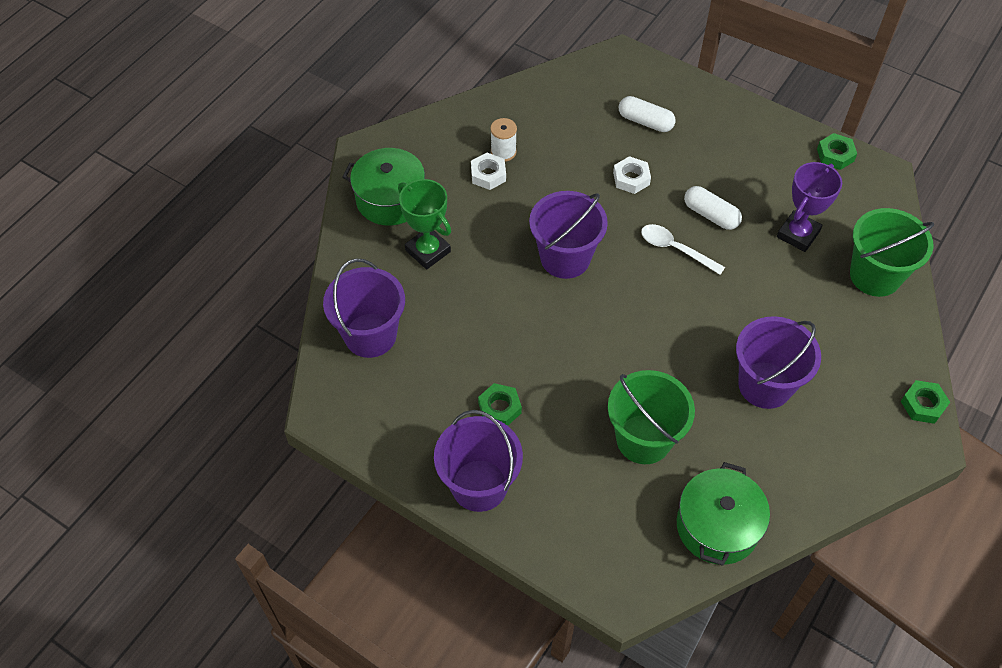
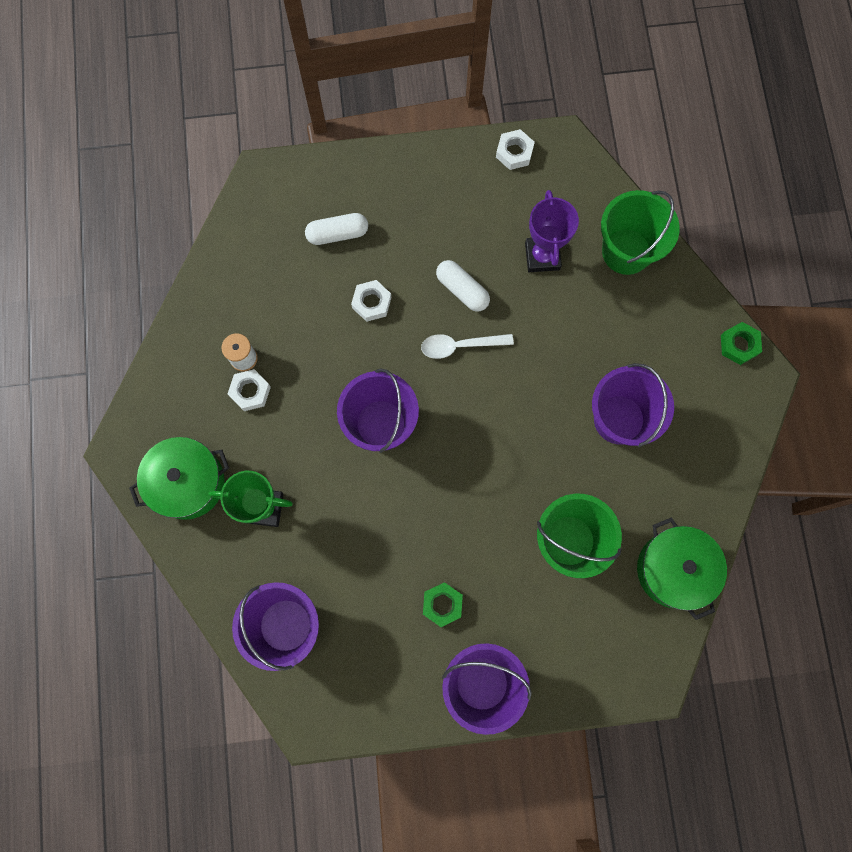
camera: 40 degrees left, 20 degrees up
(710, 215) = (462, 290): white capsule -> white capsule turned 45 degrees clockwise
(835, 155) = (514, 152): green nut -> white nut

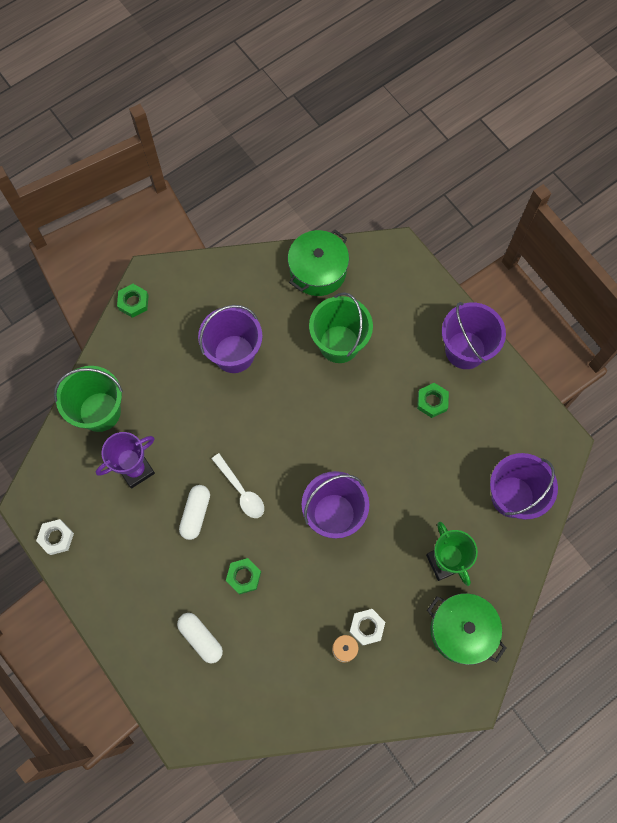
camera: 120 degrees left, 5 degrees down
(371, 303) = (244, 576): white nut -> green nut

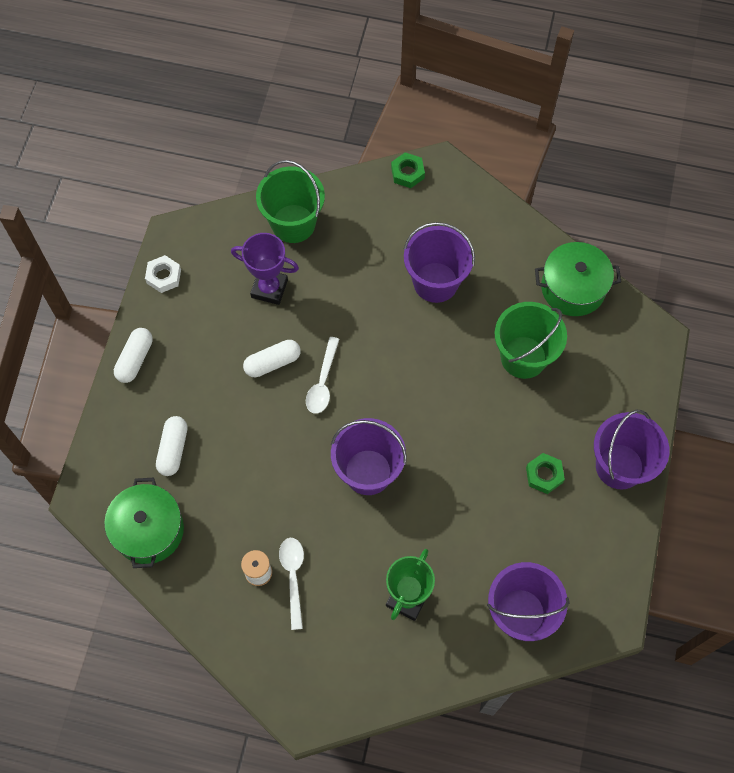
camera: 50 degrees right, 5 degrees down
(105, 611) = (135, 359): none -> white capsule
(244, 576) = (252, 442): green nut -> none
(367, 627) = (293, 576): white nut -> white spoon
(462, 630) = (358, 661): green pot -> green pot (149, 530)

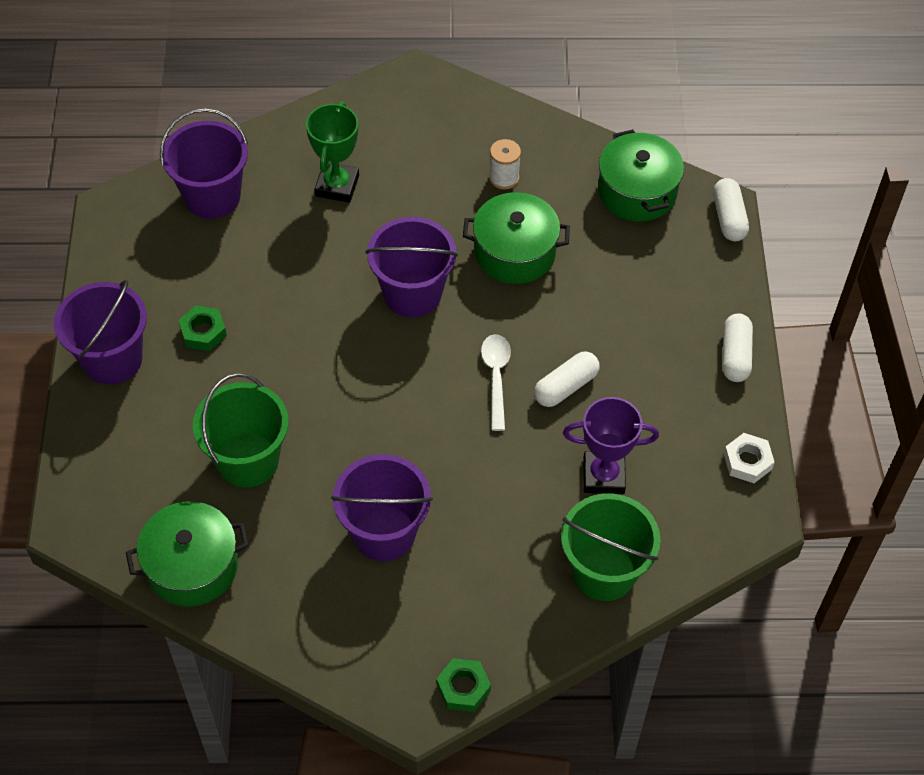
camera: 165 degrees right, 10 degrees down
(173, 449) = (645, 271): white capsule -> white capsule (728, 218)
(273, 492) = (515, 252): none -> green pot
(293, 576) = (465, 181): white spoon -> none

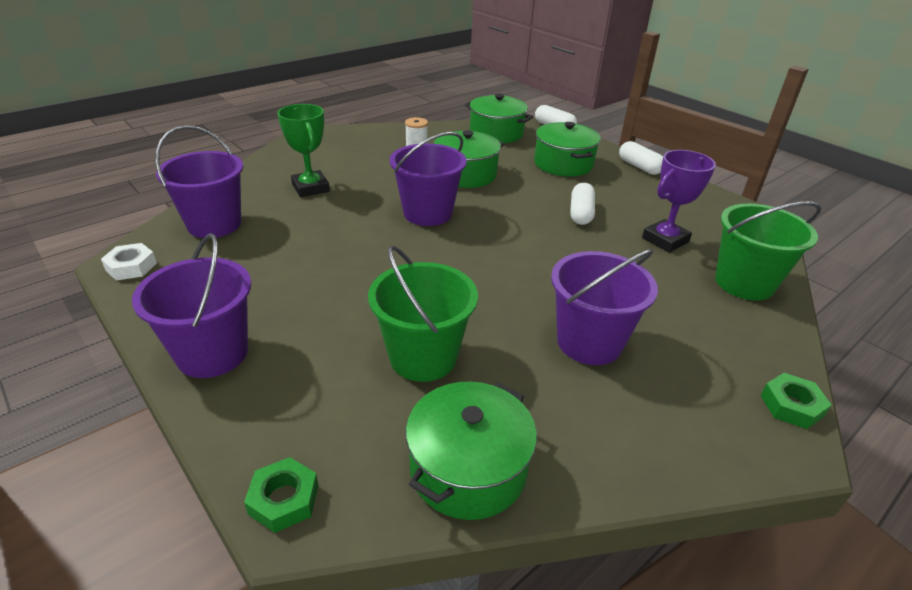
camera: 40 degrees left, 20 degrees down
(203, 332) = (287, 297): green nut -> green nut (284, 499)
(496, 377) = (535, 227): white spoon -> none
(648, 297) = (563, 164): none -> green pot
(747, 461) = (717, 200): white nut -> white nut (131, 267)

